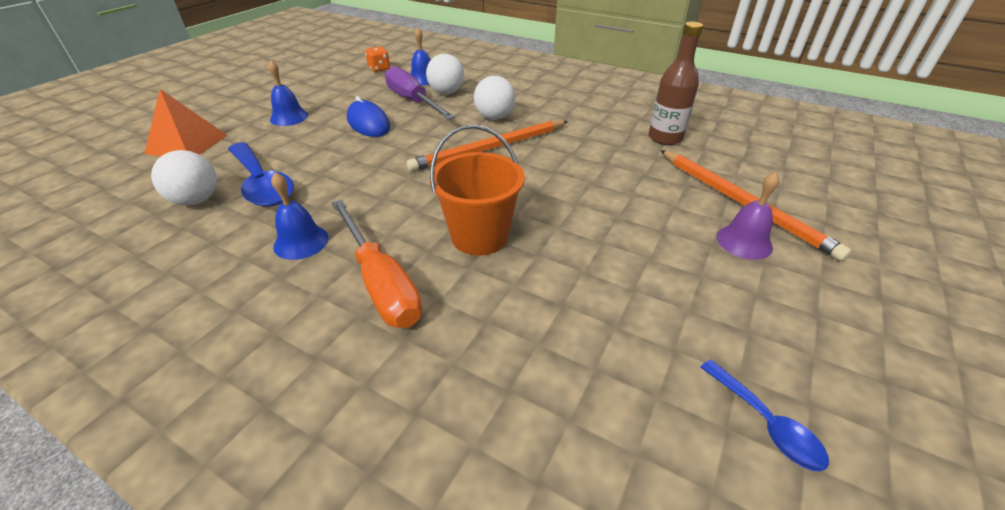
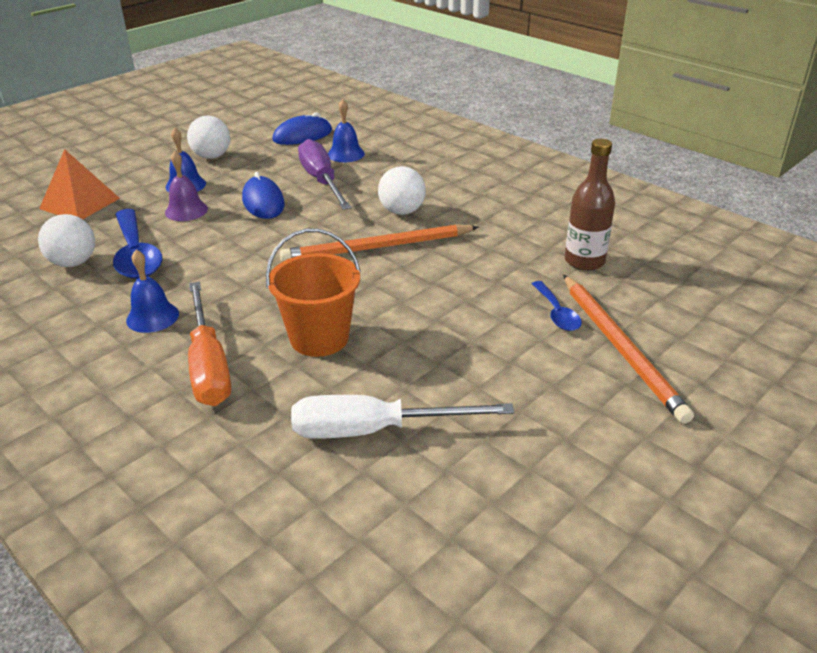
camera: 15 degrees right, 5 degrees down
(379, 69) = (302, 135): orange dice -> blue mouse
(446, 92) = (363, 174): white ball -> white ball (212, 156)
(583, 320) = (375, 430): none -> white screwdriver
(744, 242) = (591, 387): purple bell -> purple bell (186, 210)
(765, 423) = (488, 542): blue spoon -> blue spoon (556, 313)

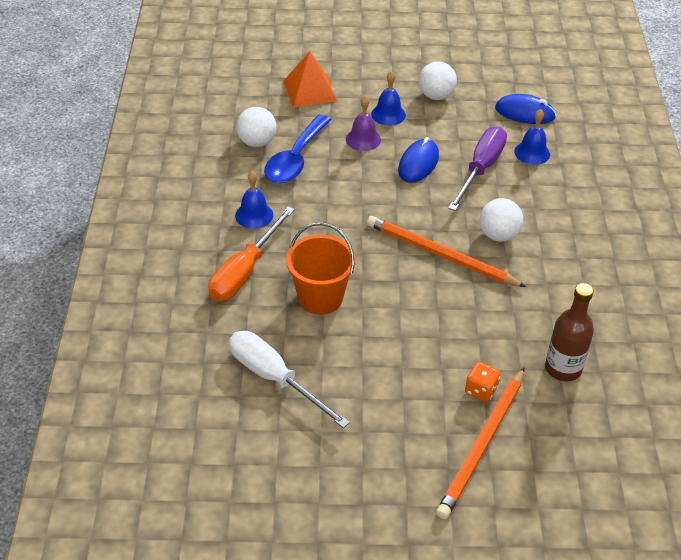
camera: 45 degrees right, 10 degrees up
(556, 313) = (481, 390): blue spoon -> orange dice

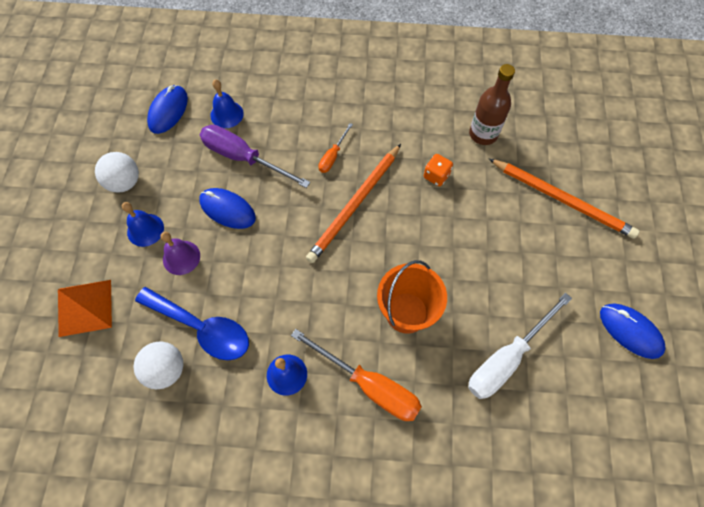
camera: 85 degrees left, 20 degrees up
(311, 498) = (630, 331): none -> blue mouse
(481, 390) = (509, 193): orange dice -> orange dice (436, 176)
(498, 235) = (333, 156): white ball -> orange screwdriver

